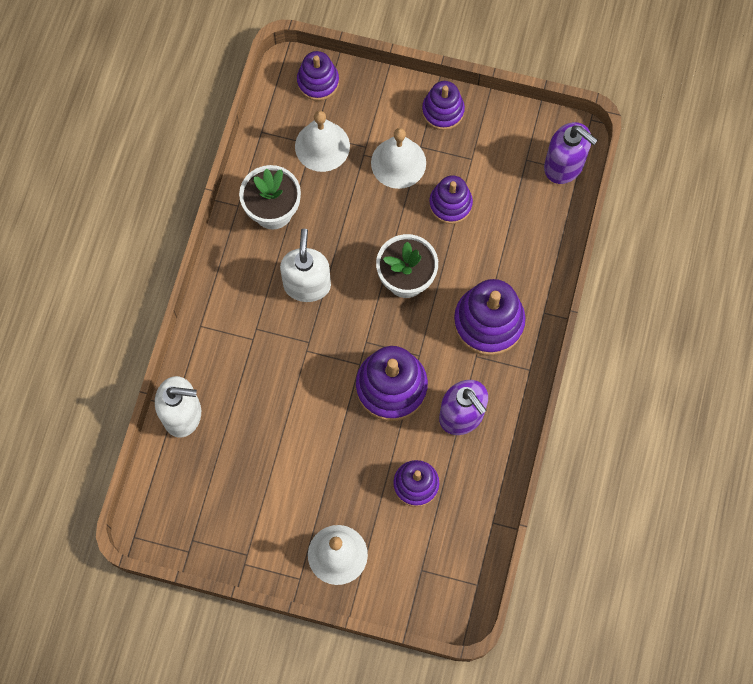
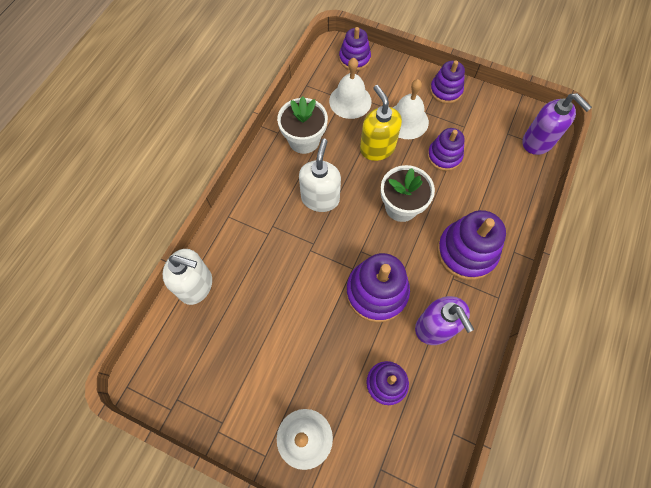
camera: 10 degrees right, 5 degrees down
(366, 206) = (377, 148): none -> yellow soap dispenser

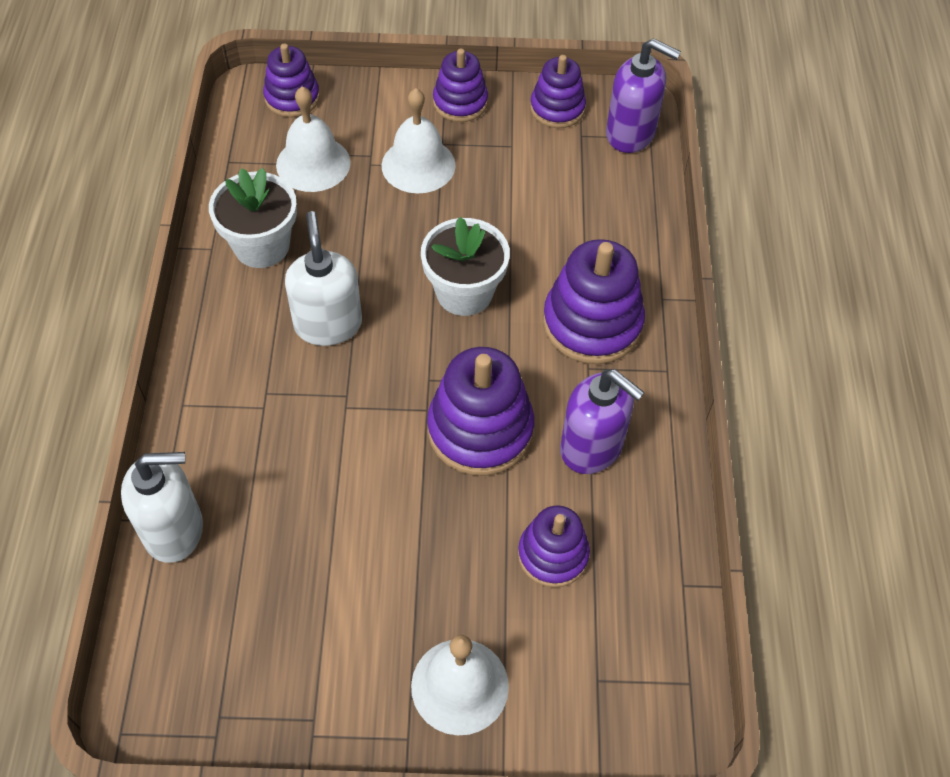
camera: 25 degrees left, 10 degrees down
(377, 148) = (388, 219): yellow soap dispenser -> none
(444, 156) = (499, 198): purple stacking toy -> purple stacking toy (557, 108)

